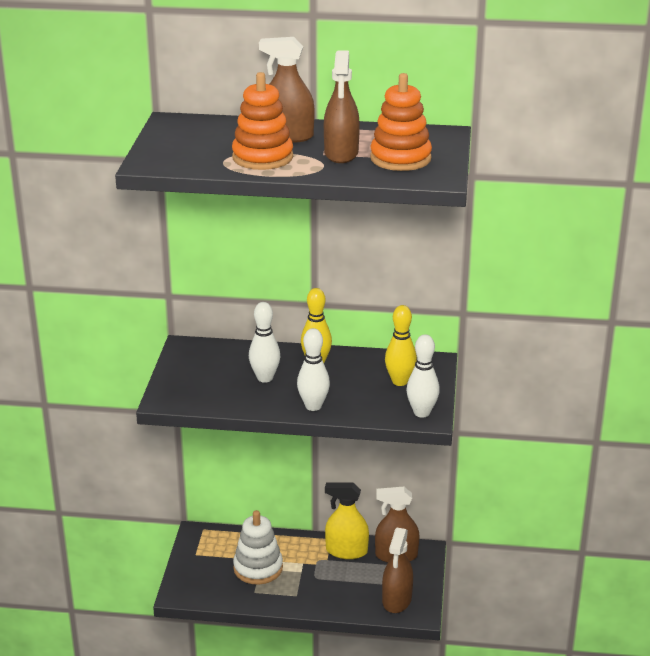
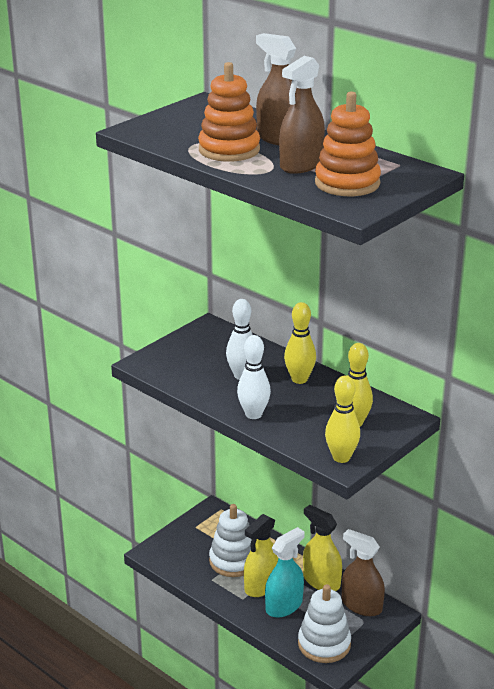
camera: 35 degrees right, 0 degrees up
(302, 577) = (262, 585): none -> yellow spray bottle
(336, 585) = (284, 605): none -> turquoise spray bottle
(397, 600) = (324, 644): brown spray bottle -> white stacking toy
(421, 413) = (341, 457): white bowling pin -> yellow bowling pin

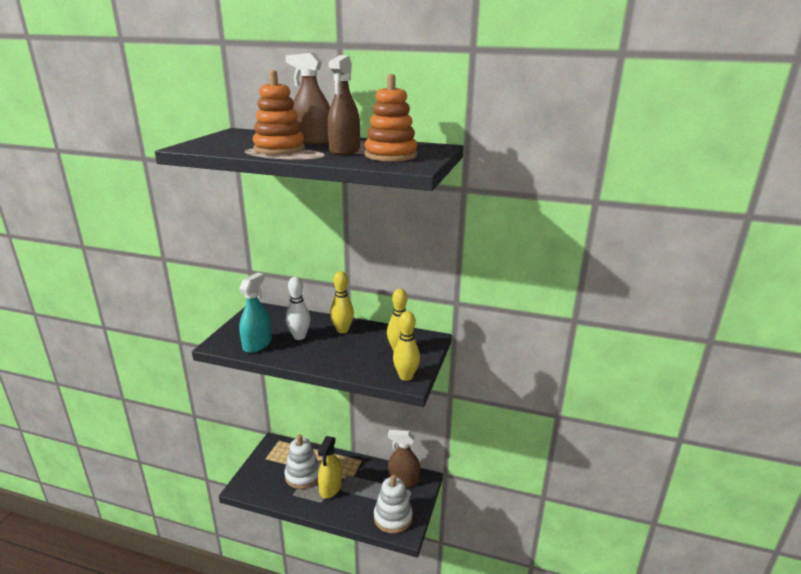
camera: 25 degrees left, 5 degrees down
(253, 414) = (323, 361): white bowling pin -> none
(284, 605) = (352, 497): turquoise spray bottle -> turquoise spray bottle (257, 344)
(321, 581) = (369, 471): yellow spray bottle -> none

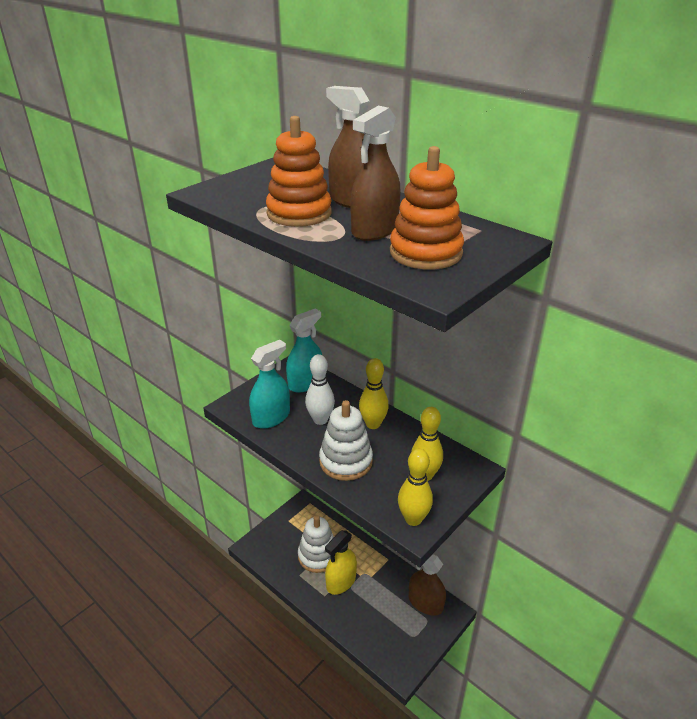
camera: 25 degrees right, 10 degrees up
(273, 317) = (305, 383): none -> turquoise spray bottle
(393, 517) = (393, 646): white stacking toy -> white stacking toy (346, 461)

